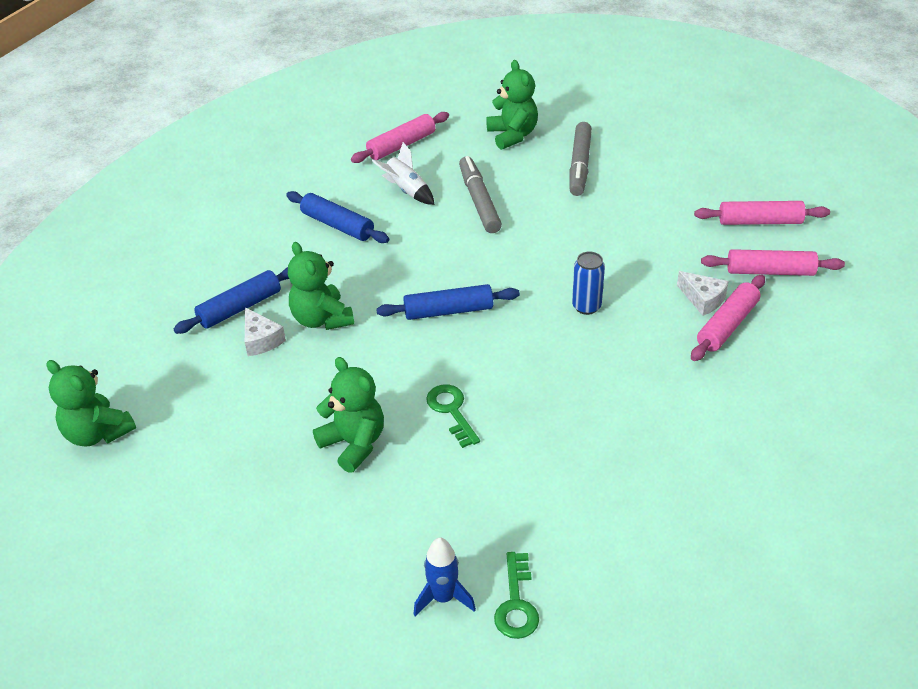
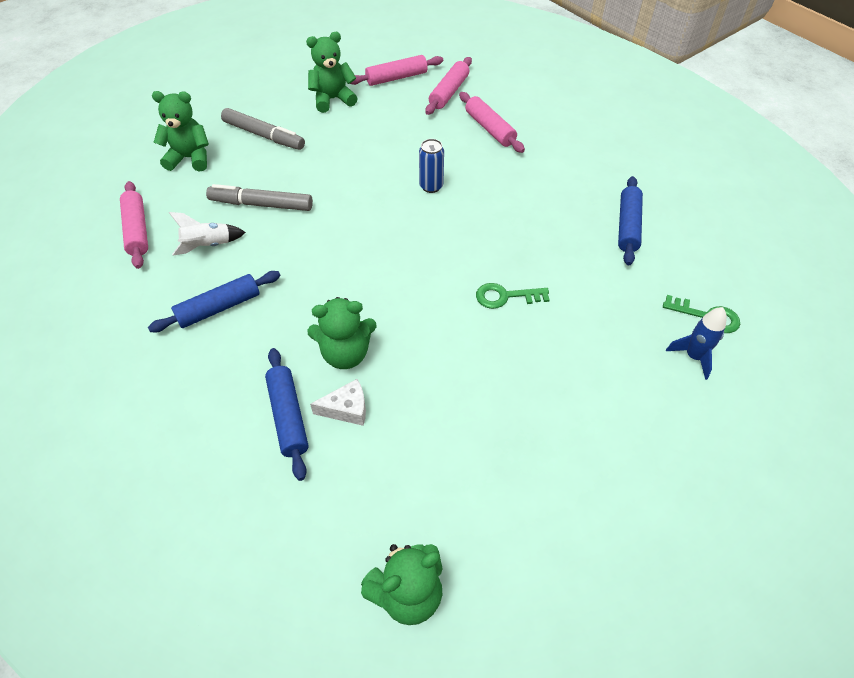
camera: 70 degrees left, 10 degrees up
(354, 444) = (515, 370): green teddy bear -> green teddy bear (333, 99)
(448, 311) = (388, 264): blue rolling pin -> blue rolling pin (627, 226)
(703, 299) = (458, 130): white cheese -> none
(760, 222) = (396, 78): pink rolling pin -> pink rolling pin turned 45 degrees clockwise

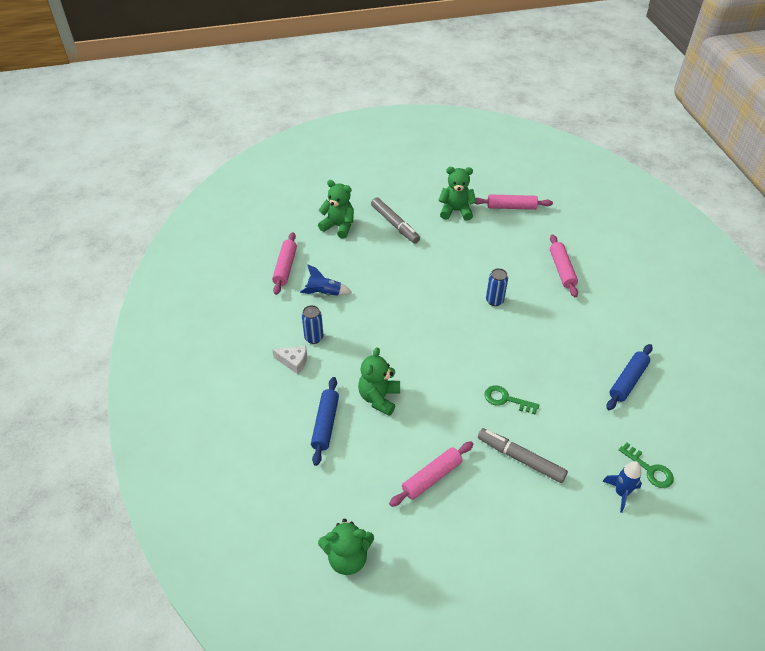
camera: 25 degrees right, 5 degrees down
(208, 246) = (324, 293): white rocket -> blue rocket
(219, 307) = (314, 338): blue rolling pin -> blue can
(261, 204) = (371, 275): grey marker -> grey marker (520, 458)
(345, 354) = (379, 398): green teddy bear -> green teddy bear turned 90 degrees clockwise
(346, 409) = (363, 433): white cheese -> white cheese (293, 362)
(449, 92) = (546, 231): pink rolling pin -> pink rolling pin (432, 477)

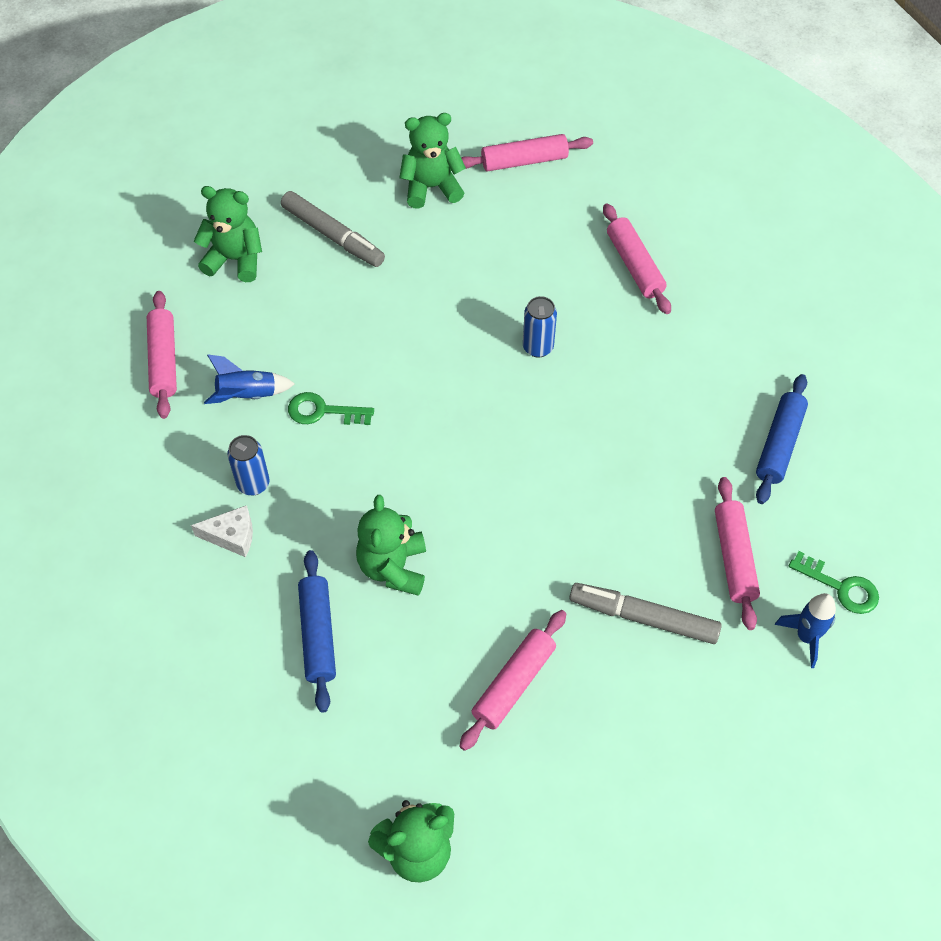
camera: 15 degrees left, 10 degrees up
(506, 399) = (598, 522): green key -> green key (323, 411)
(585, 437) = (734, 557): none -> pink rolling pin

